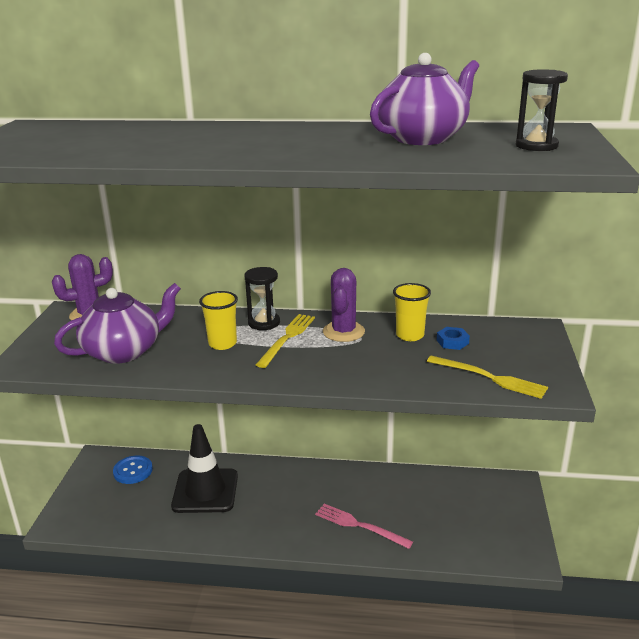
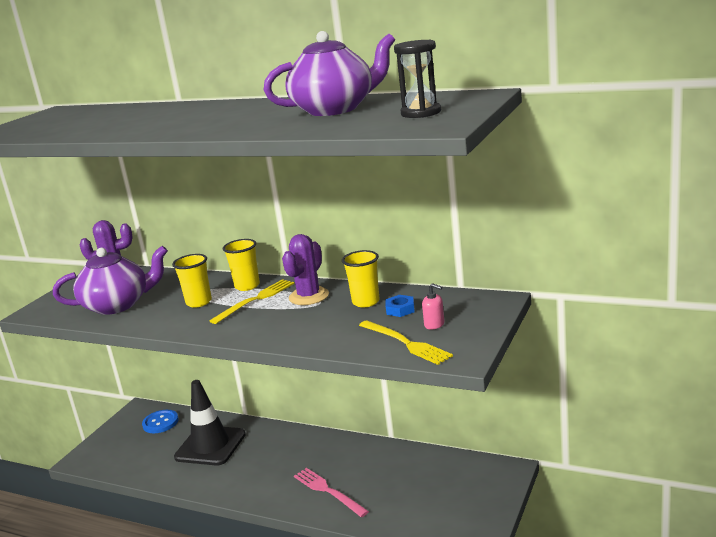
camera: 20 degrees right, 5 degrees down
(264, 323) = (247, 286): black hourglass -> yellow cup
(501, 356) = (434, 325): none -> pink soap dispenser

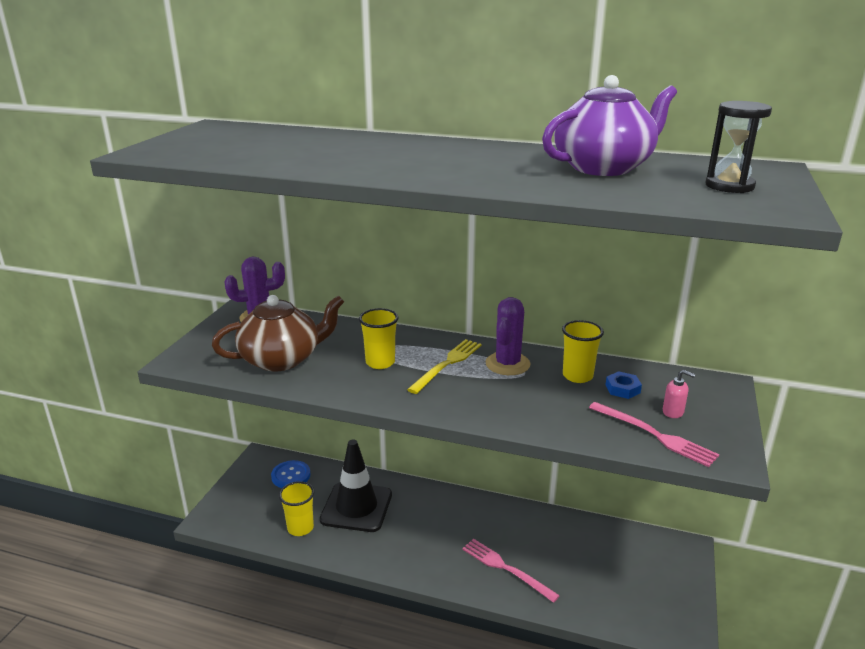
camera: 10 degrees left, 5 degrees up
(118, 305) = (282, 359): purple teapot -> brown teapot
(247, 286) = (427, 345): yellow cup -> yellow cup (300, 528)
(405, 343) = (654, 435): yellow fork -> pink fork

